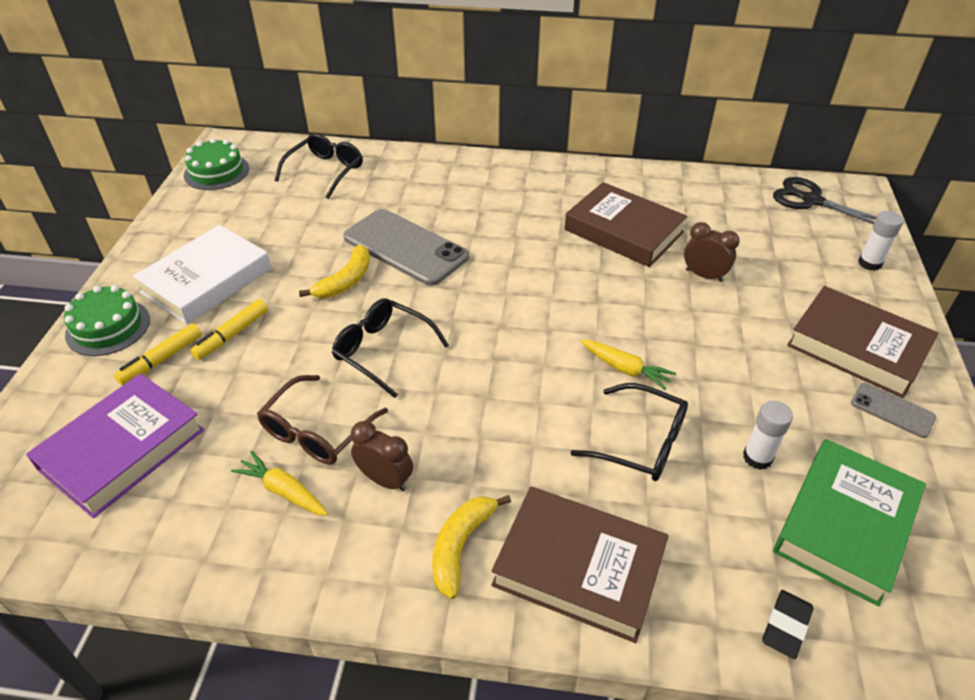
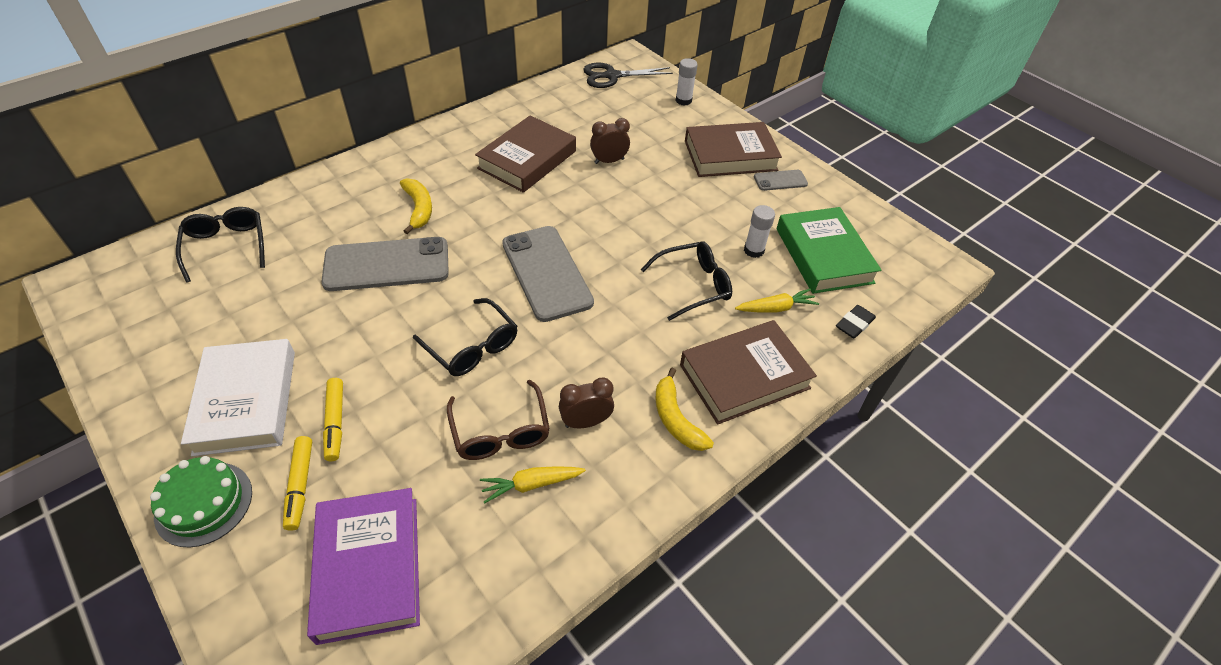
camera: 50 degrees left, 5 degrees up
(216, 172) = (106, 310): green cake -> none
(346, 281) = (373, 319): yellow banana -> yellow banana (419, 209)
(383, 351) = (472, 347): black glasses -> black glasses turned 120 degrees counterclockwise
(516, 335) = (547, 273): none -> grey phone
(623, 231) = (527, 159): brown book -> brown book turned 45 degrees counterclockwise
(625, 369) = (635, 249): yellow carrot -> yellow carrot (776, 308)
(786, 626) = (854, 324): black eraser -> black eraser turned 60 degrees clockwise

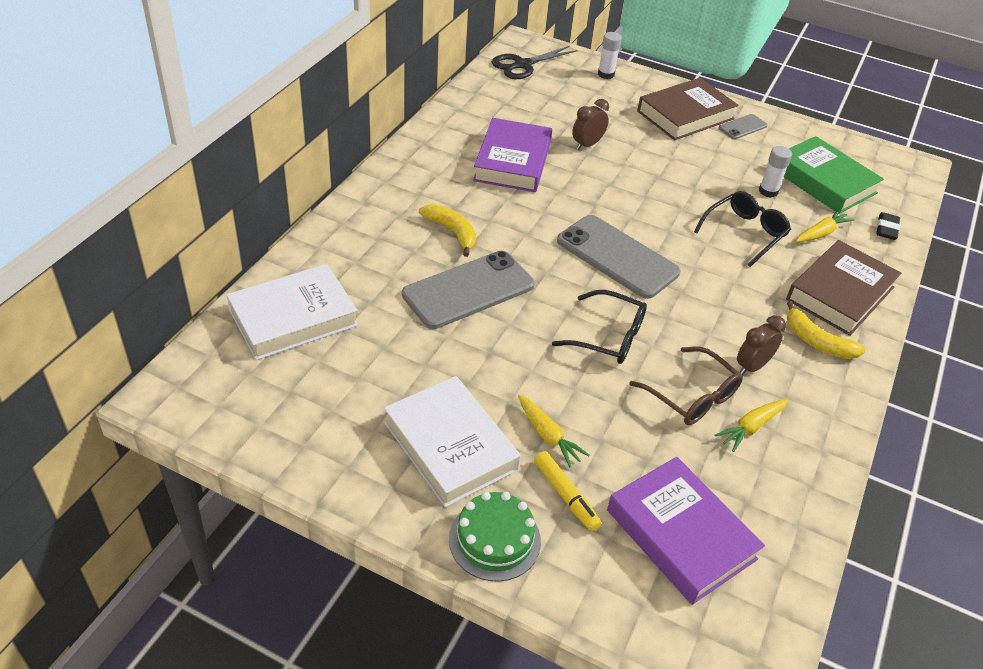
camera: 25 degrees left, 5 degrees down
(226, 246) = (293, 318): black glasses -> white book
(335, 422) = (548, 436): yellow marker -> yellow carrot
(527, 159) = (512, 161): brown book -> purple book

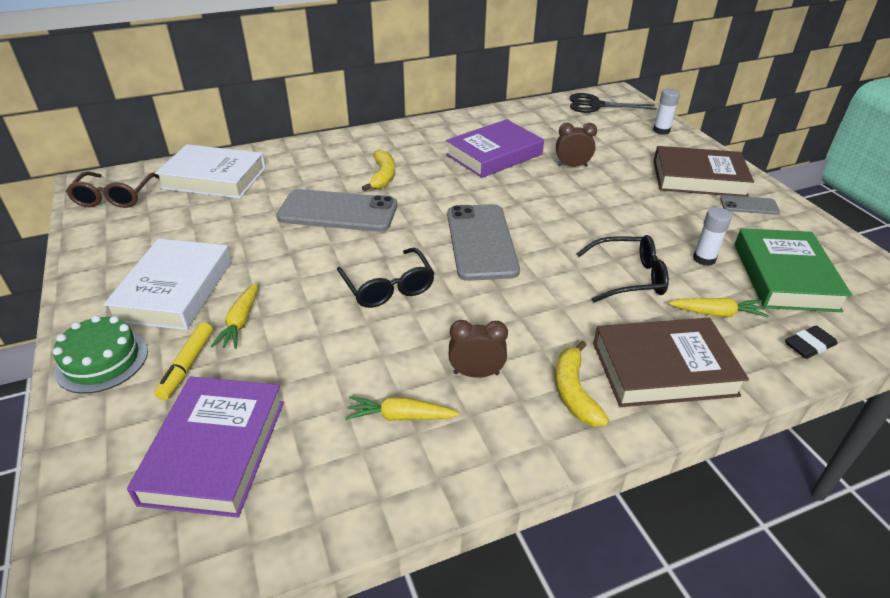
camera: 45 degrees right, 5 degrees down
(692, 396) = (387, 363): brown glasses -> brown glasses (114, 197)

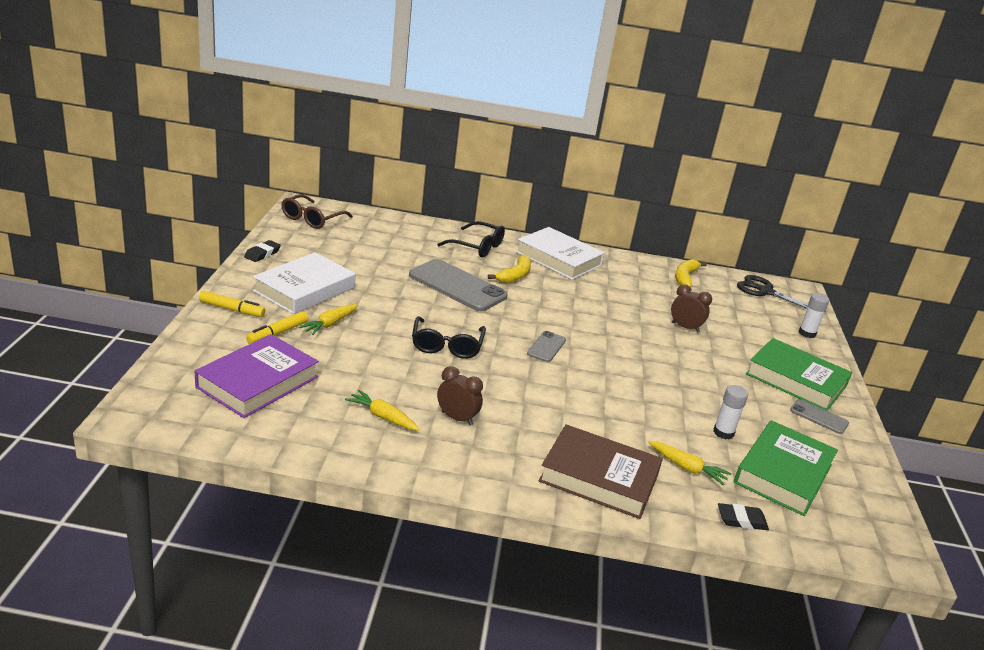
camera: 25 degrees right, 10 degrees down
(86, 266) = (262, 254): none -> black eraser
(102, 360) = (232, 309): green cake -> yellow marker
(214, 178) = (388, 231): white book -> white book (558, 259)
(481, 242) = (546, 347): grey phone -> grey phone, size x0.48
(494, 154) = (624, 294): purple book -> none
(574, 392) = (515, 459): yellow banana -> yellow banana (685, 278)
(629, 277) = (641, 416): black glasses -> black glasses (477, 247)
(698, 178) = (796, 380): brown book -> green book

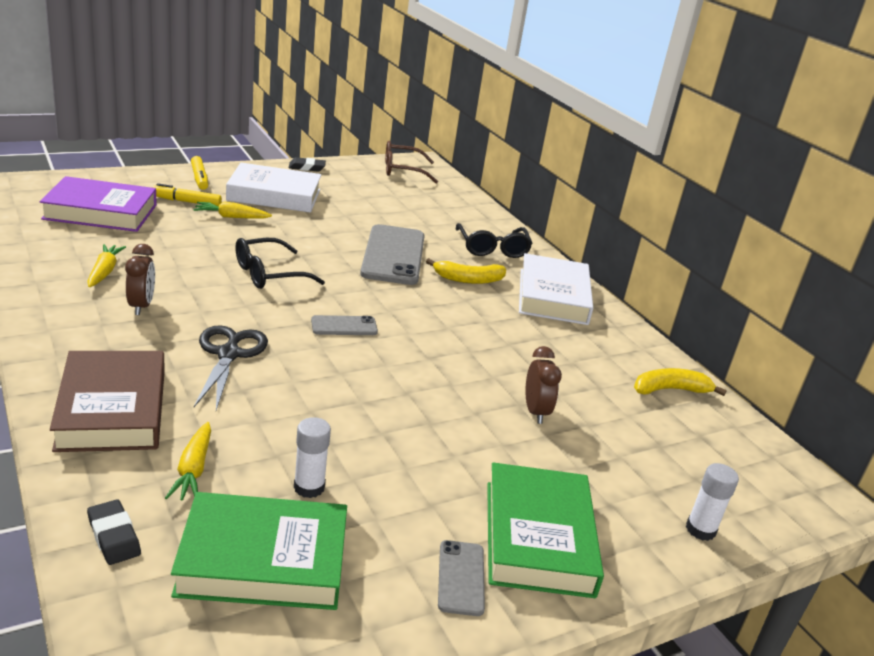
camera: 55 degrees right, 0 degrees up
(765, 292) = (759, 467): black scissors -> black scissors (229, 354)

